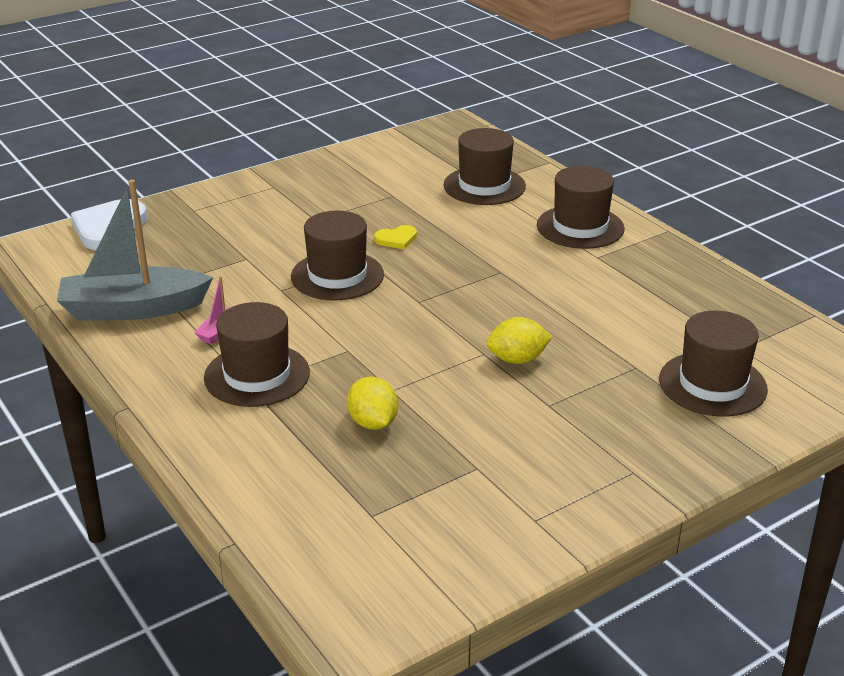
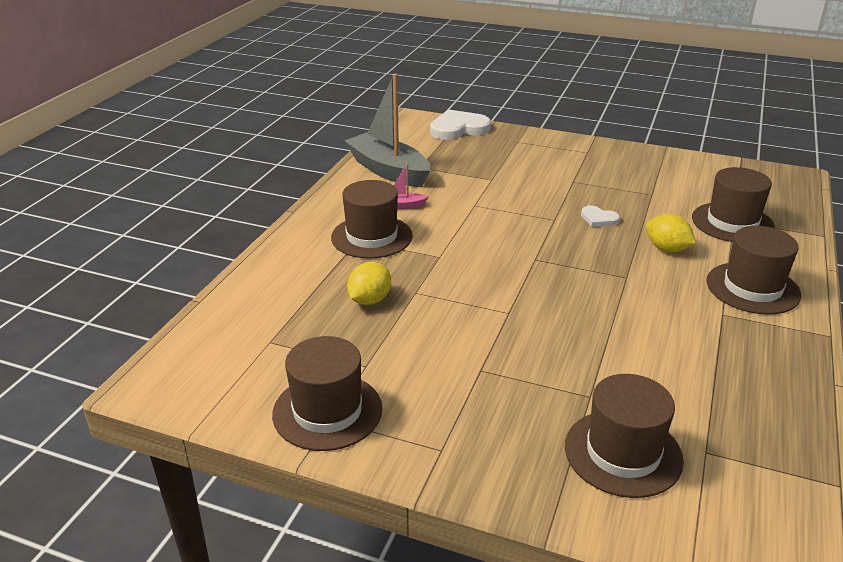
camera: 55 degrees right, 0 degrees up
(337, 276) = (519, 216): brown hat -> brown hat (327, 411)
(396, 239) = (598, 219): yellow heart -> white heart
(517, 359) = (520, 331): yellow lemon -> yellow lemon (667, 249)

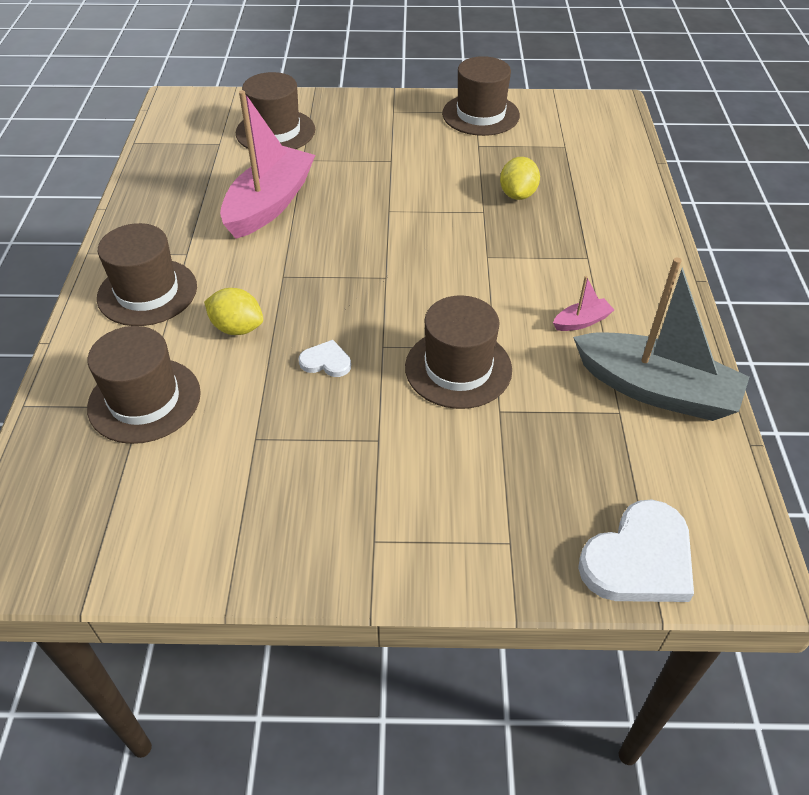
camera: 160 degrees right, 15 degrees up
(371, 237) = (576, 264): brown hat -> brown hat (458, 368)
(636, 346) = (269, 204): none -> pink boat

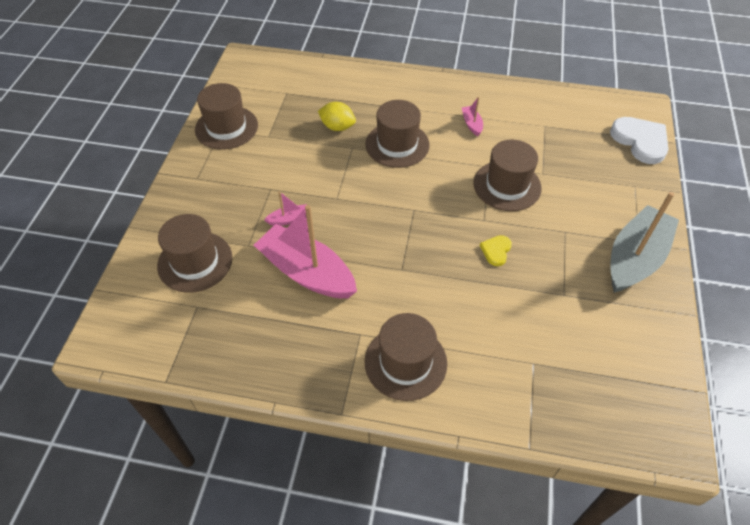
camera: 80 degrees left, 5 degrees up
(144, 400) = (527, 361): brown hat -> brown hat (397, 144)
(237, 328) = (456, 301): yellow lemon -> none
(326, 361) = (496, 251): white heart -> yellow heart
(346, 181) = (289, 219): none -> pink boat
(656, 390) = (529, 108): grey boat -> grey boat (635, 258)

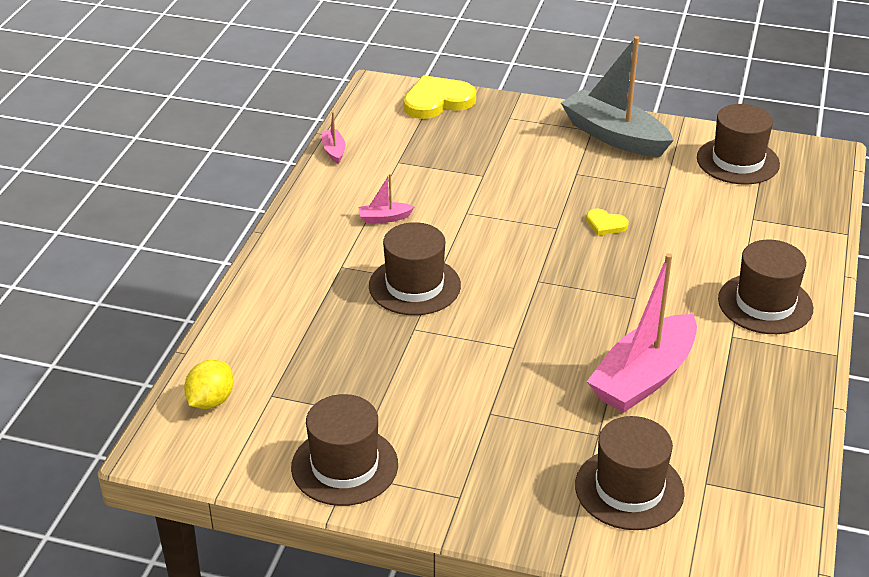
camera: 85 degrees left, 15 degrees down
(289, 219) = (551, 393): pink boat -> pink boat (334, 151)
(337, 127) = (367, 341): yellow lemon -> yellow lemon (211, 401)
(507, 185) = (501, 204): brown hat -> brown hat (737, 161)
(640, 141) = (437, 101): white heart -> yellow heart

